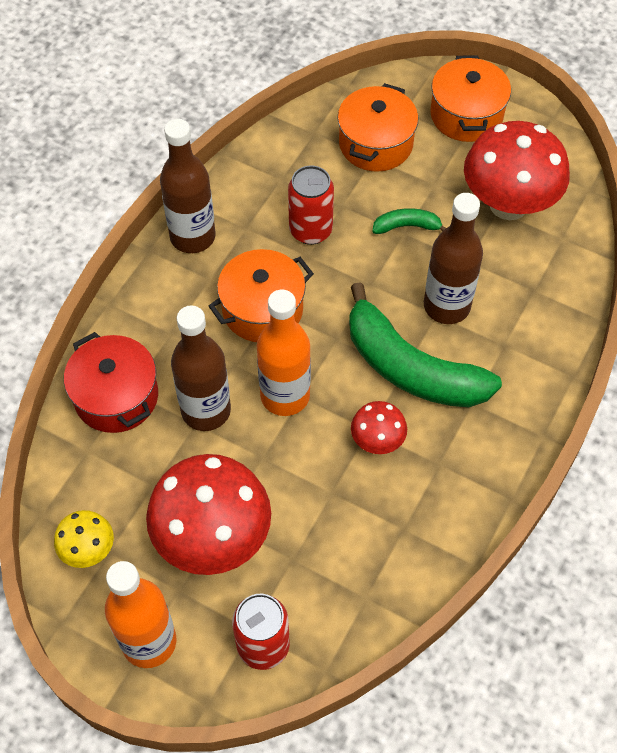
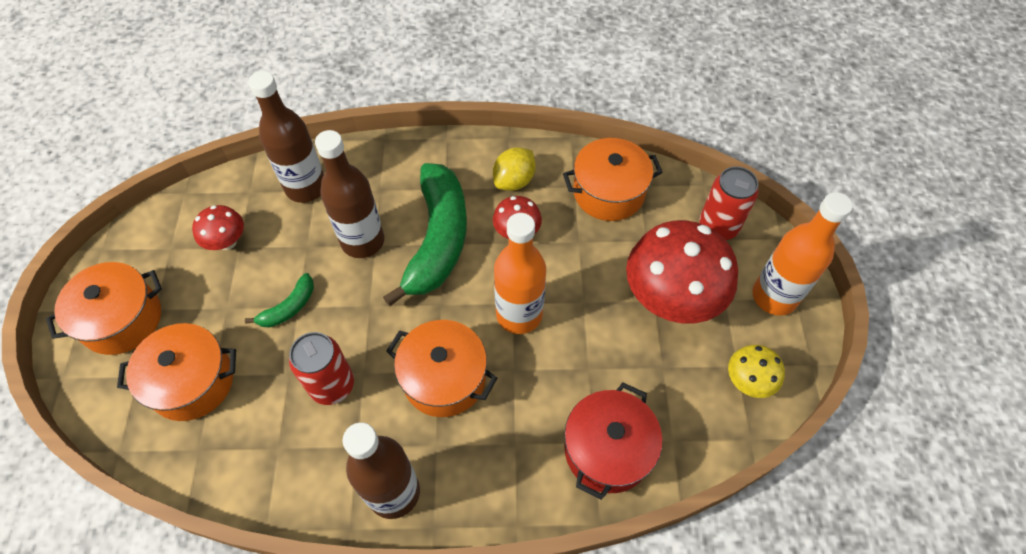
camera: 120 degrees left, 0 degrees up
(206, 410) = (571, 367): brown bottle -> brown bottle (306, 187)
(375, 559) = (608, 192): none -> orange pot
(407, 226) = (289, 307): green banana -> green banana turned 105 degrees counterclockwise
(445, 472) = (514, 181): none -> yellow lemon
(508, 204) = (227, 242): red mushroom -> red mushroom, size x0.49

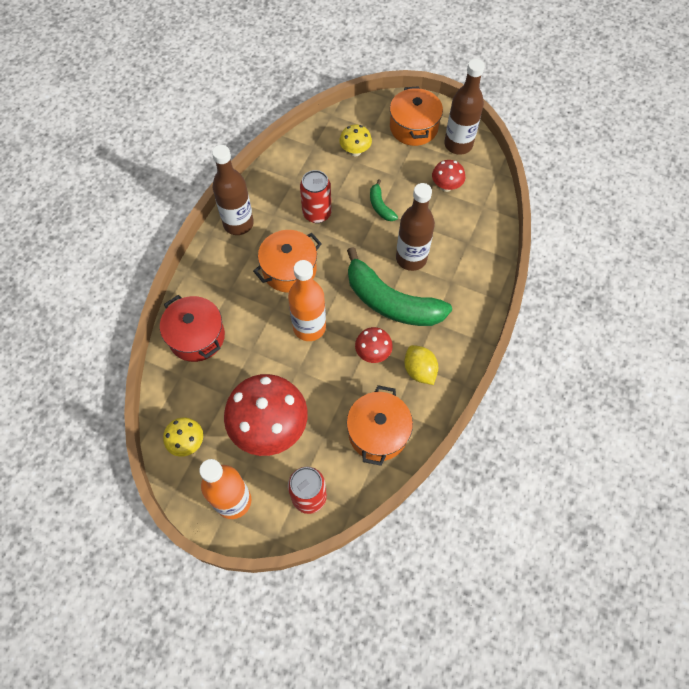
camera: 115 degrees right, 5 degrees up
(192, 382) = (355, 151): orange pot -> yellow mushroom
(306, 187) = (472, 239): brown bottle -> brown bottle (458, 144)

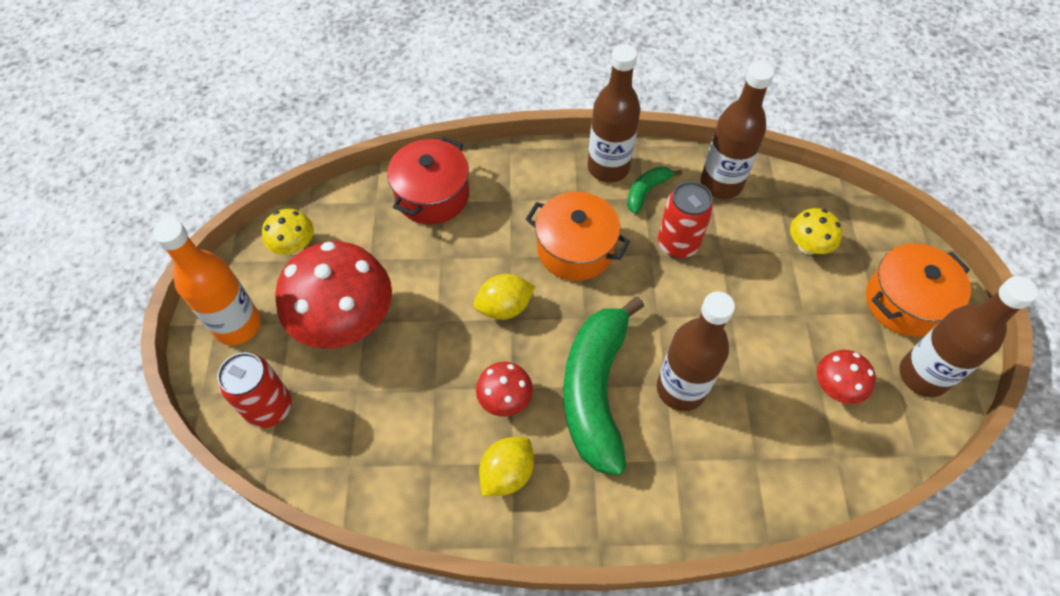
camera: 65 degrees right, 5 degrees down
(287, 170) = (721, 184): none -> brown bottle
(309, 327) = (504, 307): orange bottle -> yellow lemon
(378, 432) = (390, 455): orange pot -> none
(380, 206) = (740, 314): green banana -> green banana (646, 191)

